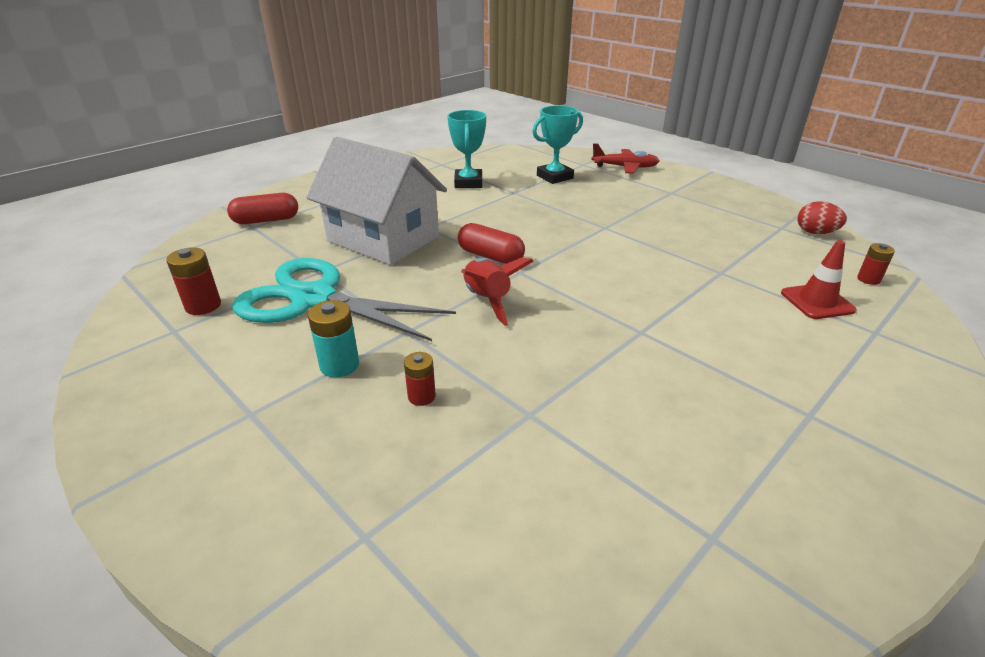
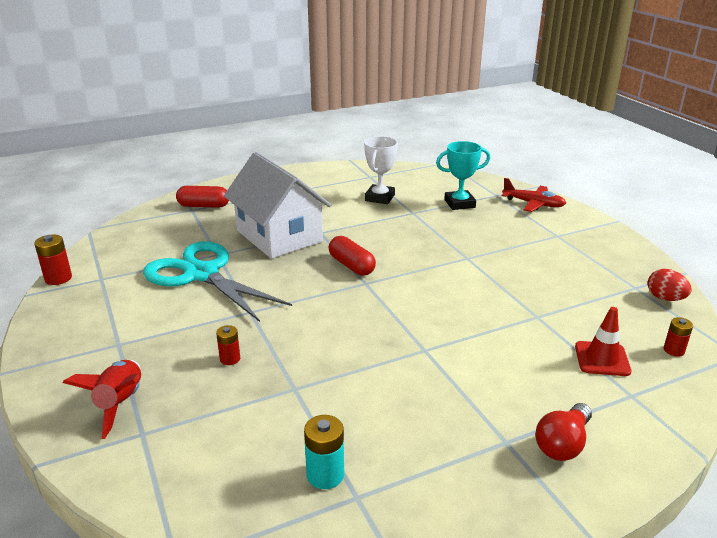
camera: 20 degrees right, 5 degrees down
(203, 306) = (127, 265): red battery -> red battery (58, 278)
(339, 365) = (190, 325): turquoise battery -> turquoise battery (325, 475)
(468, 183) = (380, 198): turquoise trophy -> white trophy
(487, 300) = (323, 300): red rocket -> red rocket (120, 403)
(865, 401) = (563, 444): none -> red light bulb

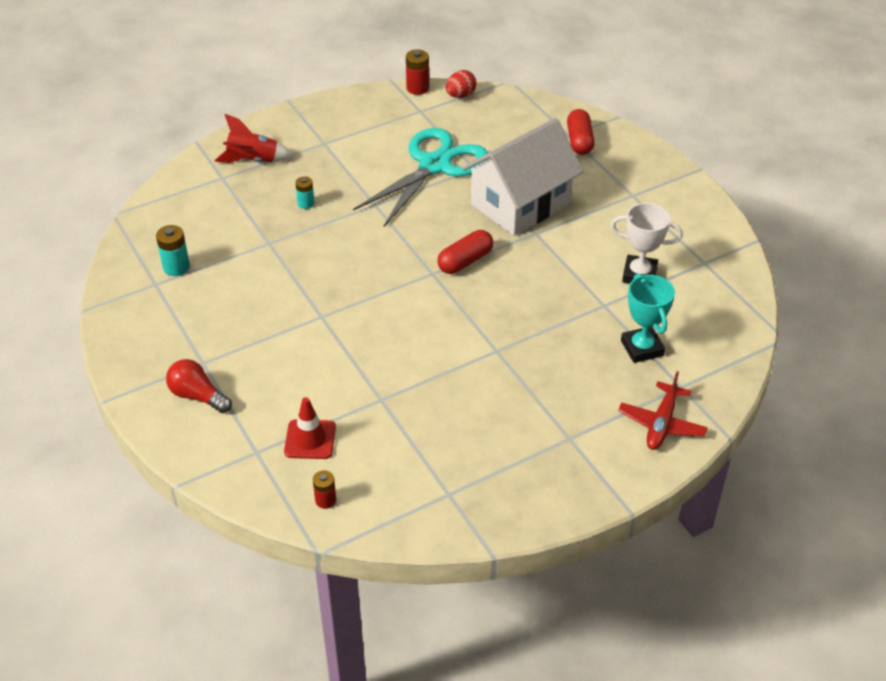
camera: 85 degrees right, 15 degrees up
(230, 359) = (306, 203): red battery -> turquoise battery
(665, 298) = (426, 517): red egg -> red egg (460, 95)

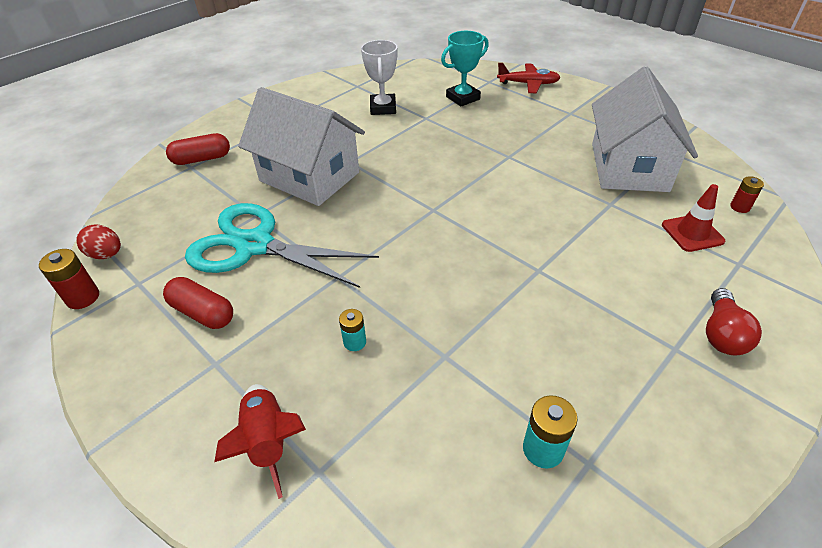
camera: 105 degrees left, 0 degrees up
(434, 442) = (629, 167): none -> white house
(465, 261) = (406, 193): red capsule -> red capsule (203, 312)

